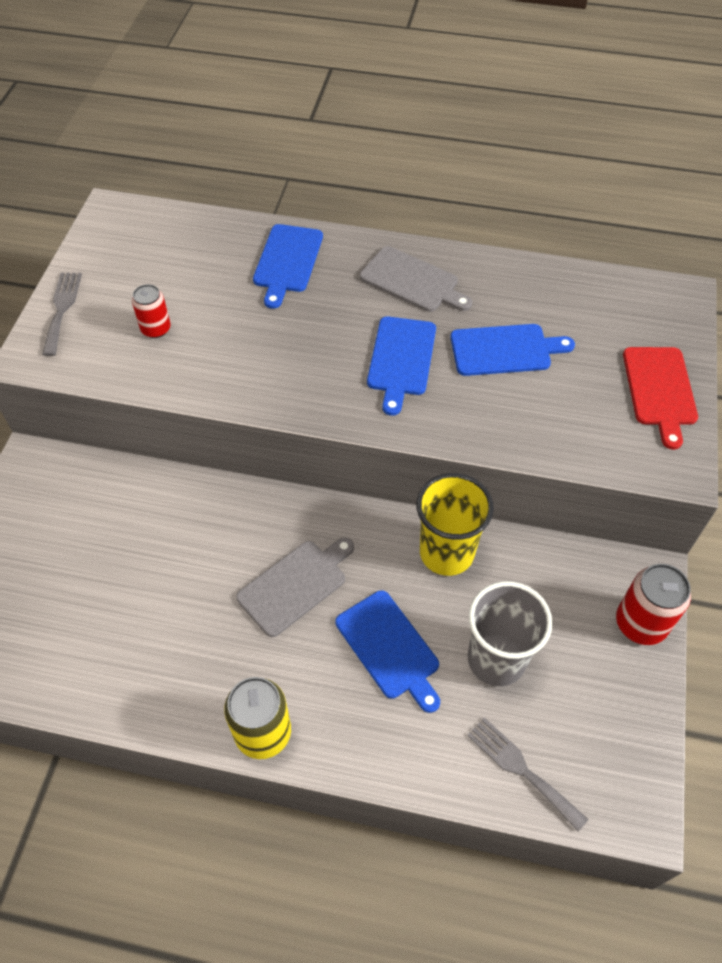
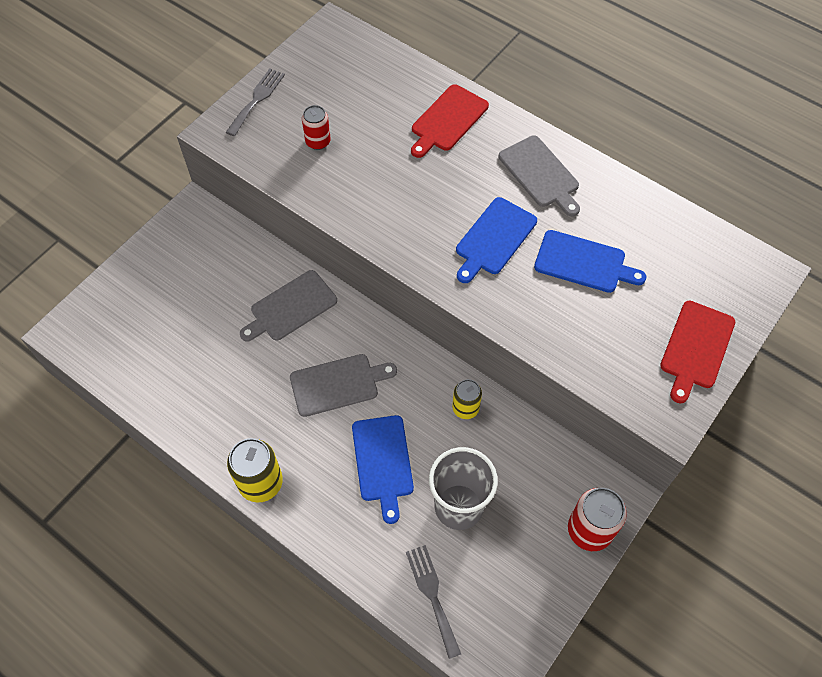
camera: 25 degrees right, 5 degrees up
(199, 524) = (290, 307): none -> grey cutting board
(287, 261) = (447, 120): blue cutting board -> red cutting board
(446, 553) = (465, 408): yellow cup -> yellow can

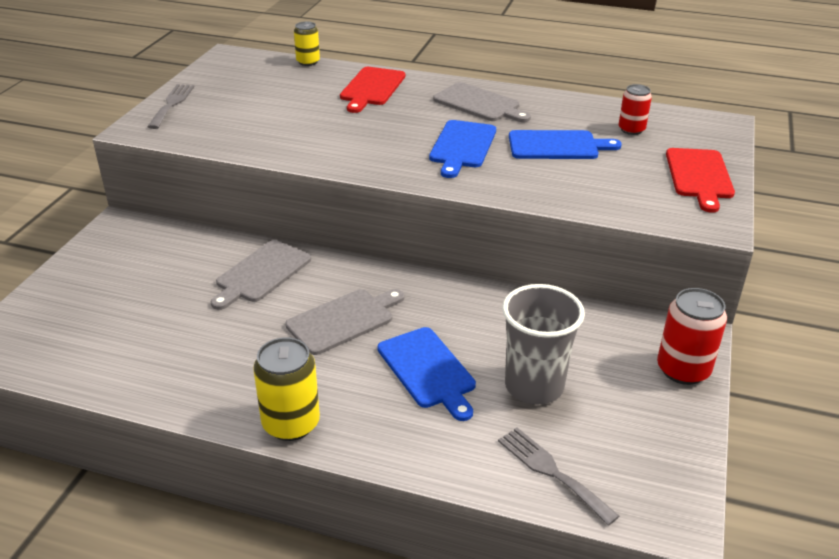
camera: 20 degrees left, 25 degrees down
(318, 141) = (249, 119): red can -> red can (631, 129)
(465, 408) = (493, 307): yellow can -> yellow can (308, 62)

